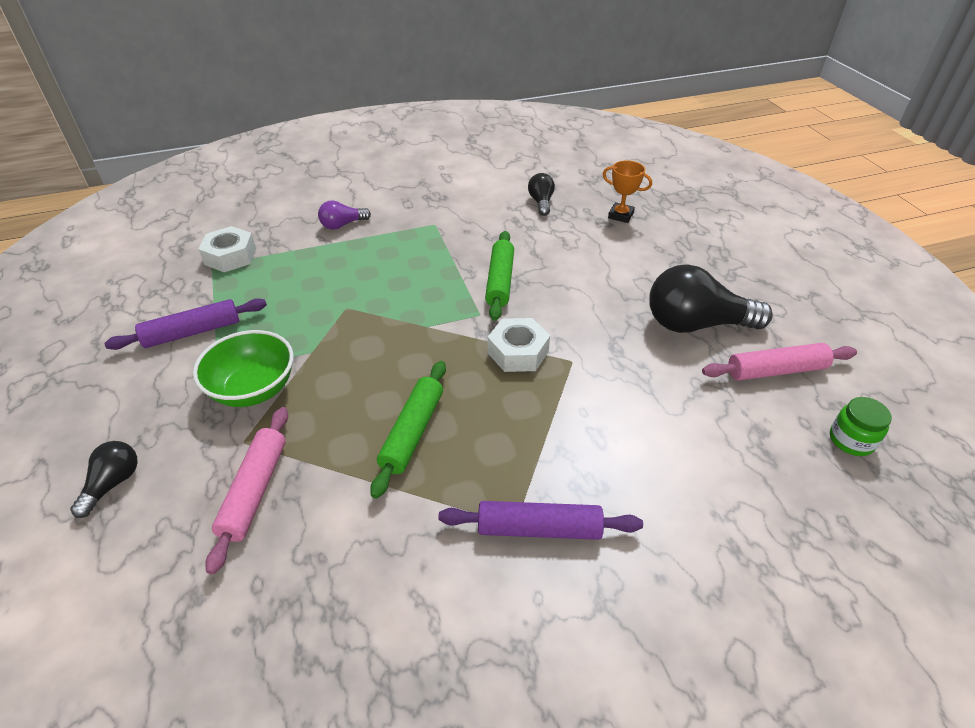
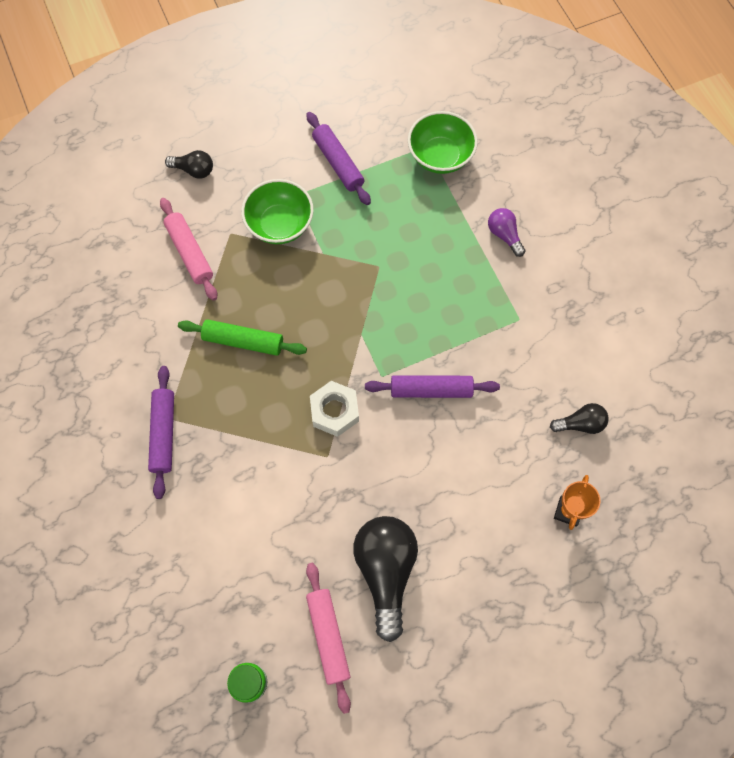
camera: 85 degrees right, 25 degrees up
(230, 256) = (440, 156): white nut -> green bowl
(254, 491) = (190, 252): pink rolling pin -> pink rolling pin turned 60 degrees clockwise
(500, 281) = (431, 390): green rolling pin -> purple rolling pin

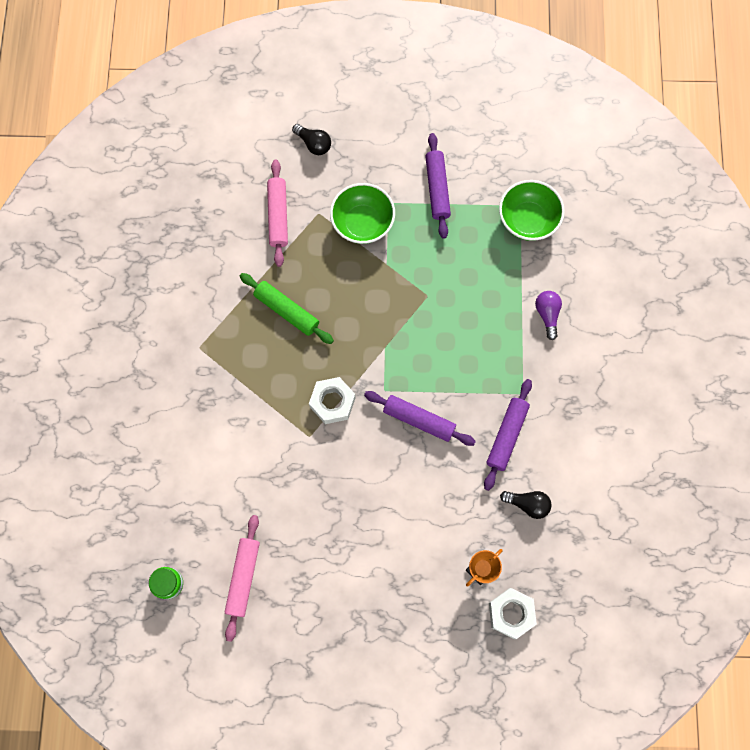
camera: 25 degrees right, 5 degrees up
(164, 433) = (190, 359): purple rolling pin -> purple rolling pin (507, 436)
(385, 571) = (311, 549): black light bulb -> none
(621, 540) = (511, 613): none -> white nut

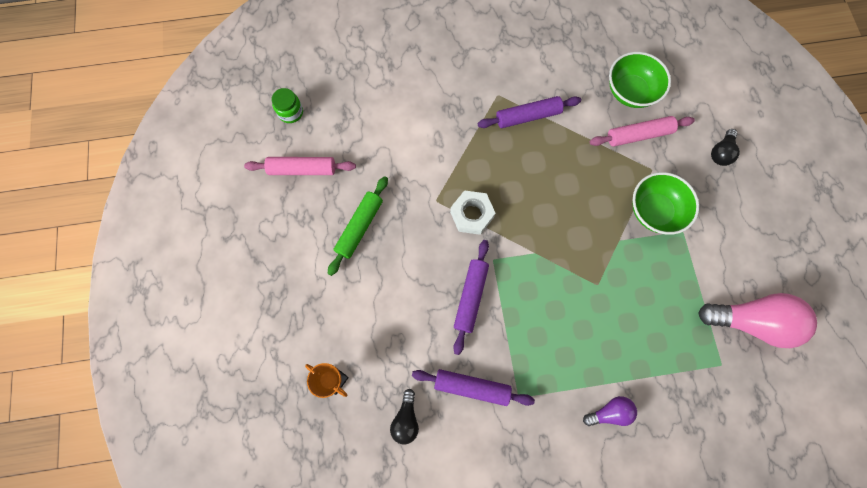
camera: 80 degrees right, 0 degrees up
(287, 311) = (549, 159): green rolling pin -> green rolling pin (359, 227)
(437, 189) = (713, 276): purple rolling pin -> purple rolling pin (528, 116)
(484, 169) = (750, 321): none -> pink light bulb
(511, 613) = (296, 417): white nut -> none
(527, 220) = (708, 376): green bowl -> green bowl (630, 92)

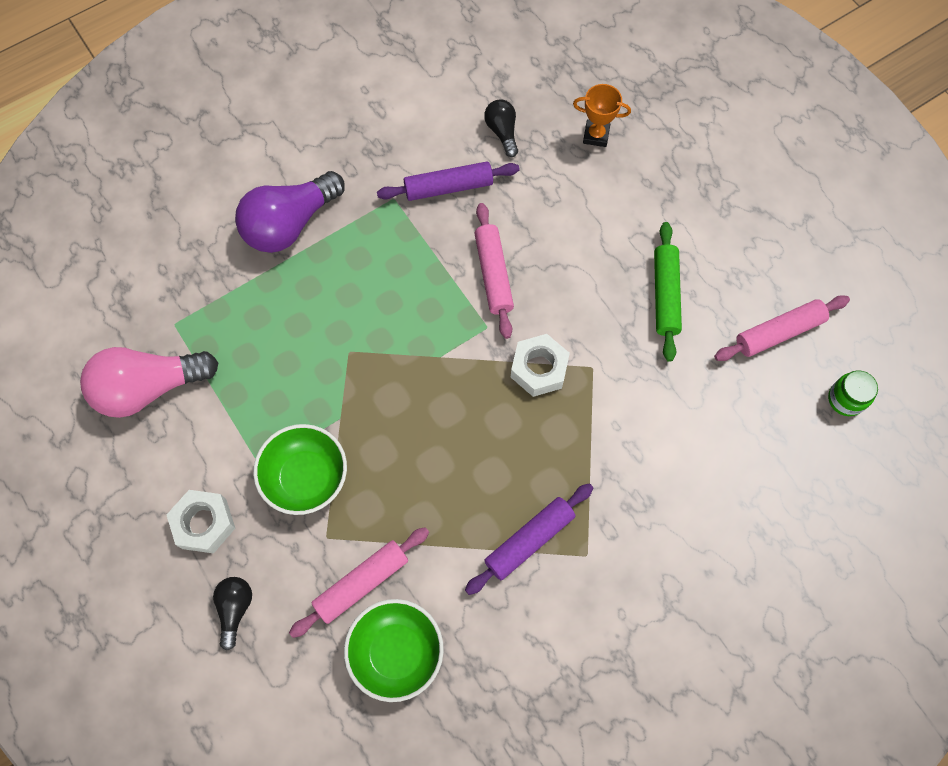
camera: 155 degrees right, 5 degrees down
(470, 297) = (493, 274): purple rolling pin -> pink rolling pin
(609, 412) = (290, 224): purple light bulb -> purple light bulb, size x1.97
(729, 210) = (204, 524): none -> white nut

